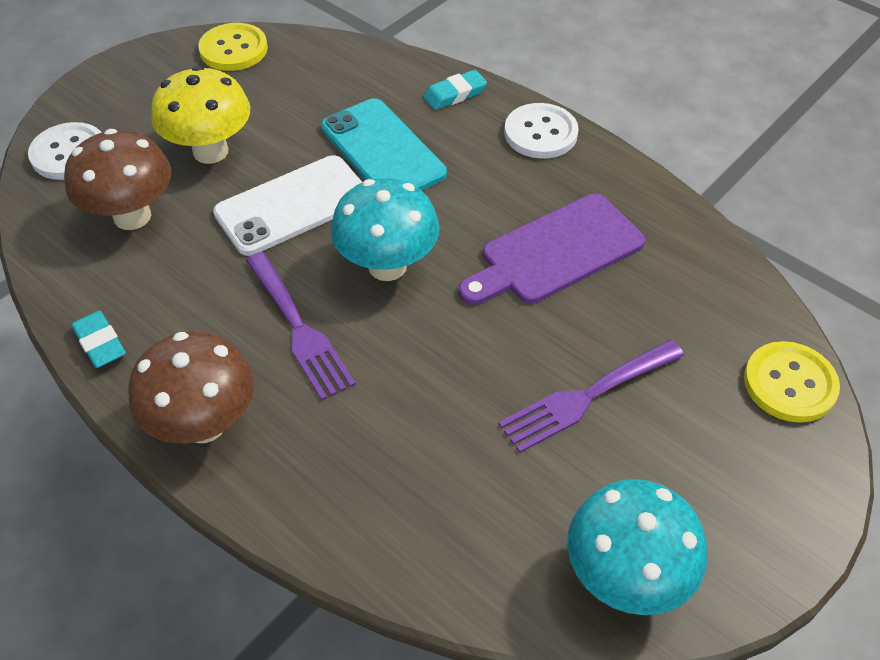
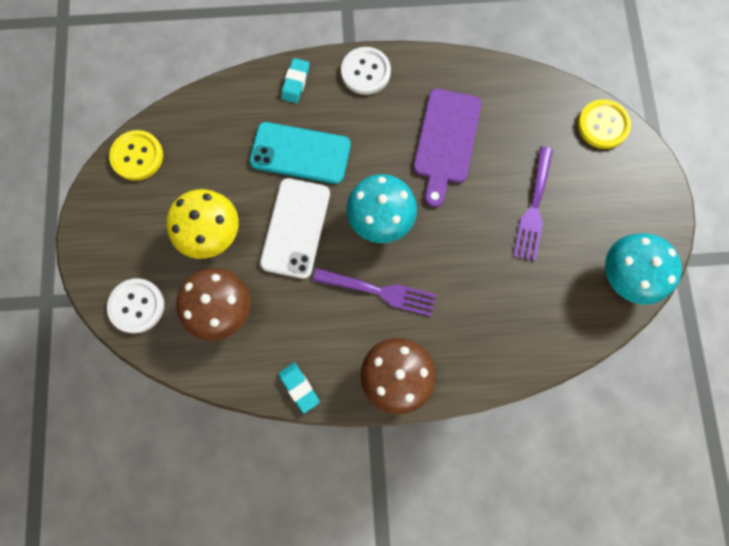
camera: 45 degrees left, 25 degrees up
(100, 343) = (299, 387): turquoise eraser -> turquoise eraser turned 45 degrees clockwise

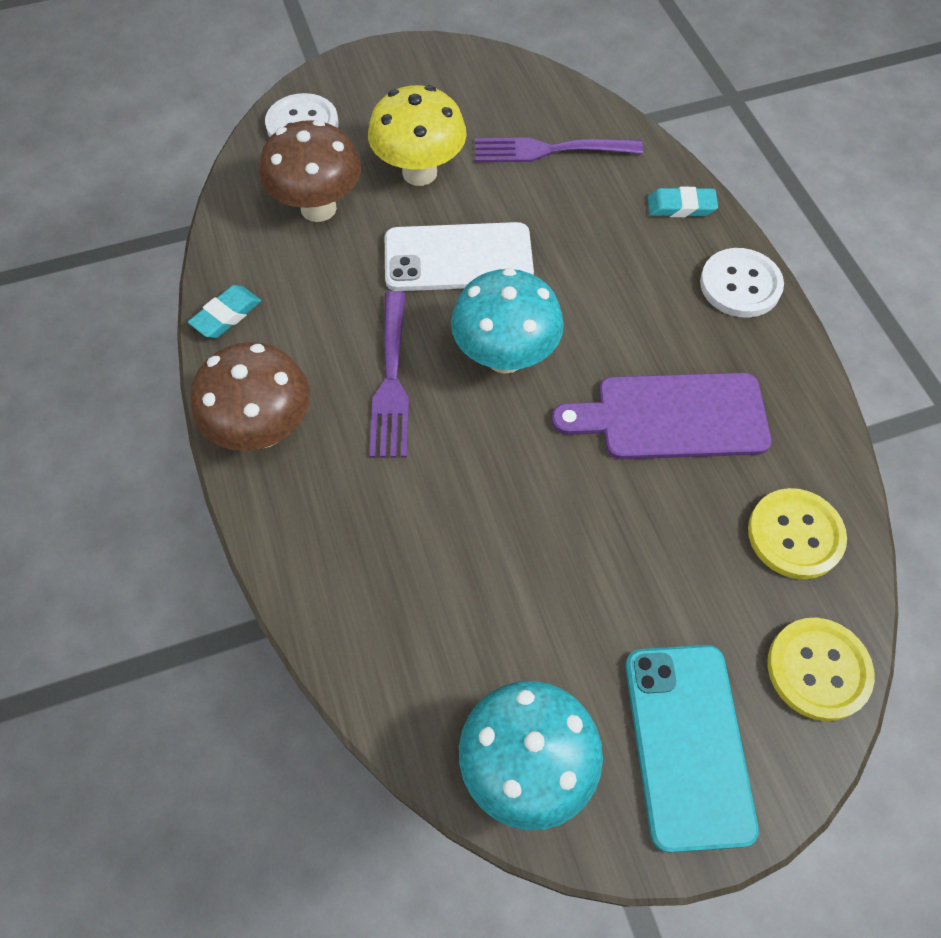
camera: 75 degrees right, 15 degrees down
(137, 156) = (501, 76): yellow button -> yellow button (795, 535)
(300, 153) = (573, 237): turquoise phone -> turquoise phone (687, 744)
(533, 208) = (605, 576): purple fork -> purple fork (549, 150)

